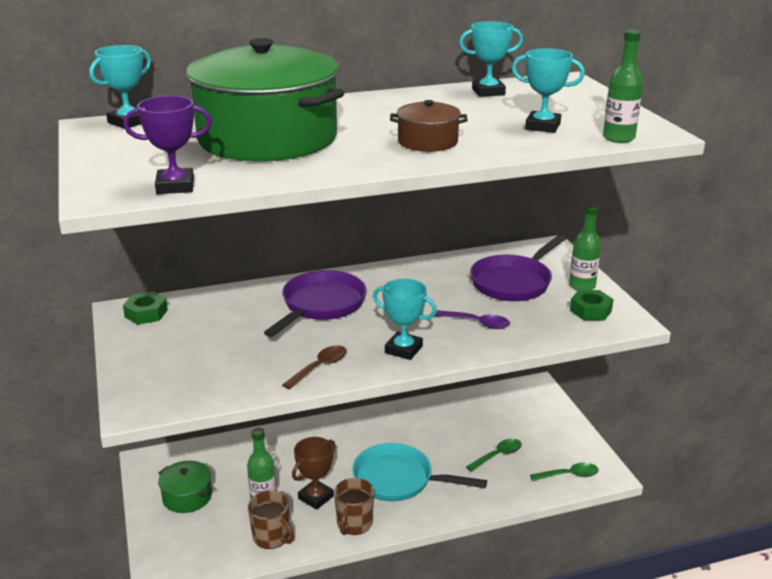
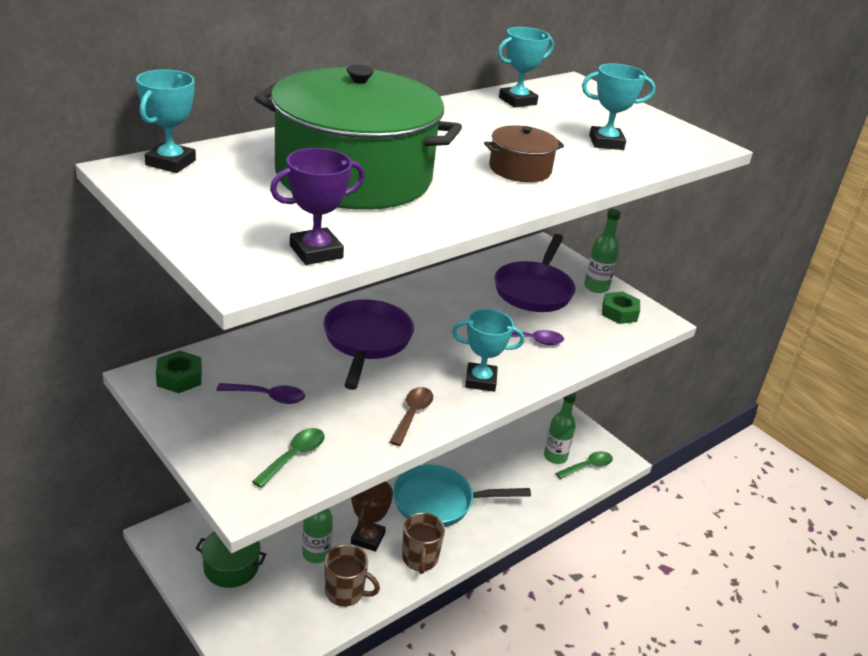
camera: 25 degrees left, 5 degrees up
(206, 336) = (268, 397): none -> purple spoon
(498, 455) = (517, 458): green spoon -> green spoon (294, 456)
(618, 138) = (683, 153): green bottle -> green bottle (555, 457)

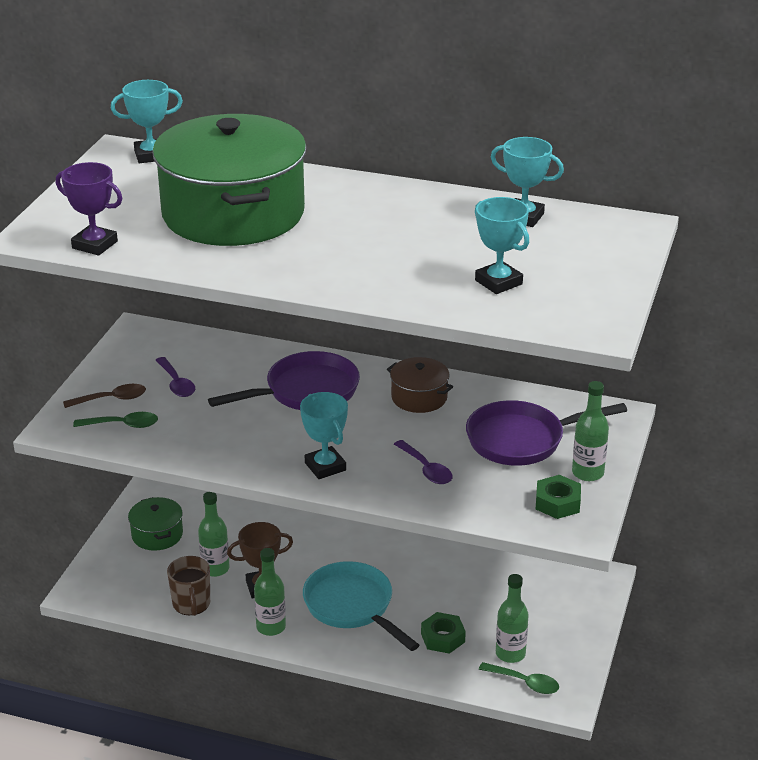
camera: 60 degrees right, 0 degrees up
(179, 378) = (153, 340): green nut -> green nut (442, 638)
(412, 414) = (235, 453): brown spoon -> brown spoon (111, 399)
(420, 558) = (271, 627): brown mug -> green bottle
(520, 169) = (360, 265): brown pot -> brown pot (419, 397)

